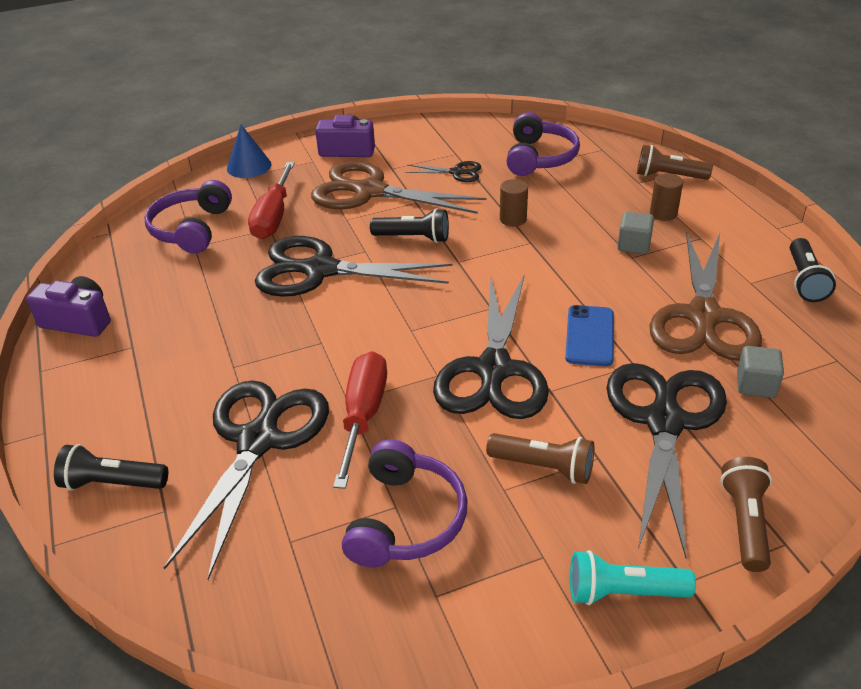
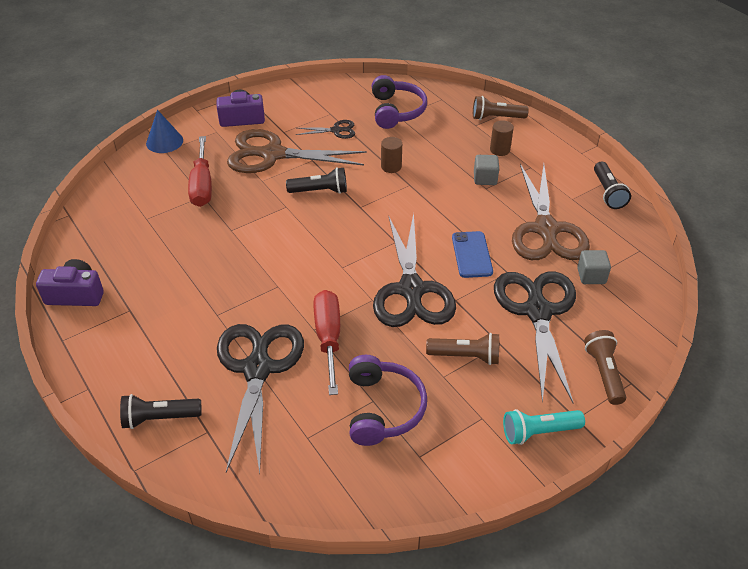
camera: 15 degrees left, 5 degrees up
(192, 229) = (138, 203): purple headphones -> none
(319, 270) = (255, 227): black scissors -> none

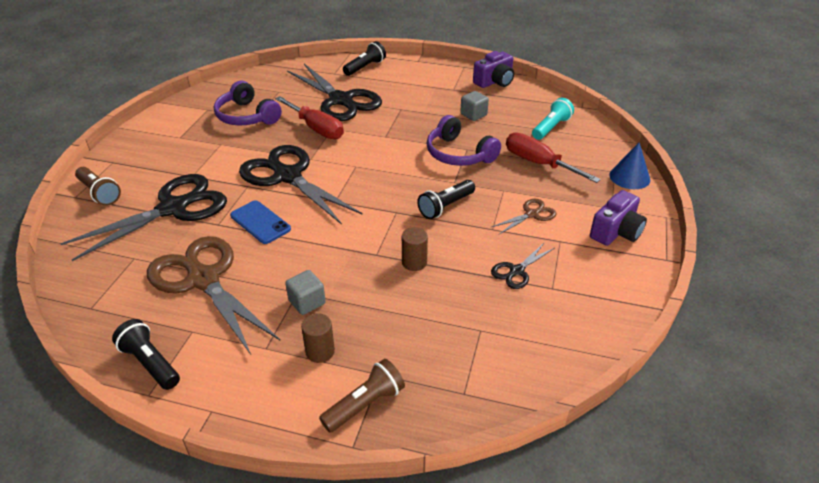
camera: 140 degrees right, 5 degrees down
(272, 154) = (532, 214): brown scissors -> brown scissors, size x0.45
(396, 111) = (492, 336): purple headphones -> purple headphones (459, 154)
(466, 356) = (213, 159): brown flashlight -> none
(537, 311) = (174, 208): black scissors -> black scissors turned 90 degrees counterclockwise
(539, 432) = (136, 146): turquoise flashlight -> turquoise flashlight (551, 128)
(591, 276) = (136, 257): grey cube -> grey cube (473, 115)

